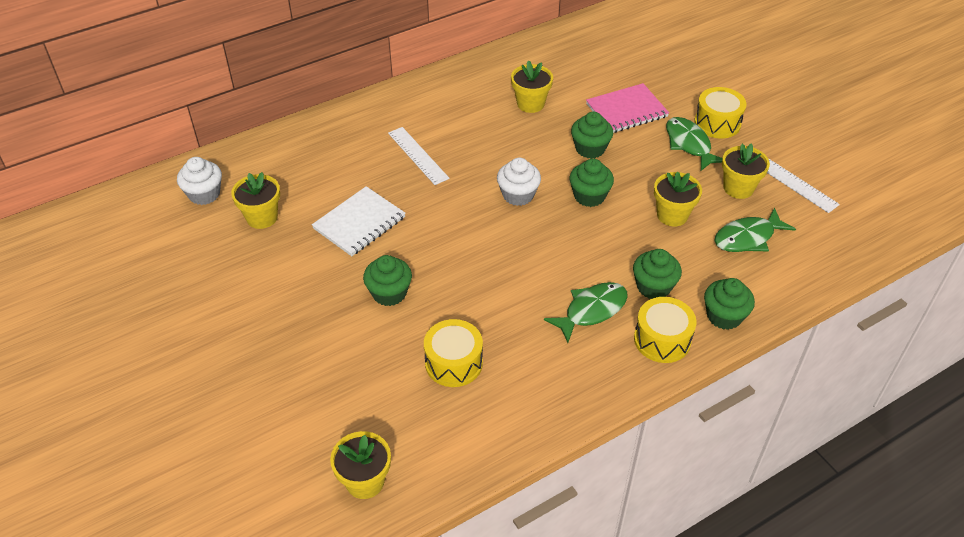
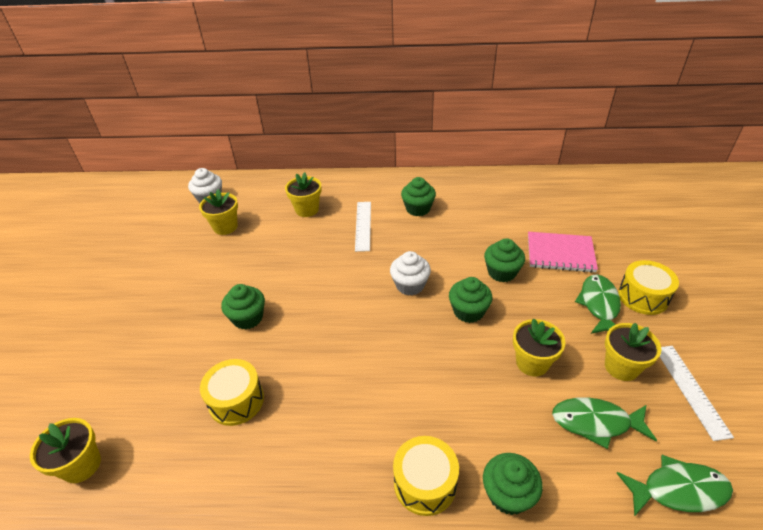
camera: 35 degrees right, 5 degrees down
(359, 223) = (279, 257): white notebook -> none
(530, 104) = (481, 219): yellow flower pot -> yellow flower pot (307, 209)
(591, 310) = (384, 416): green fish -> green fish (678, 490)
(653, 287) = (459, 423): green cupcake -> green cupcake (418, 209)

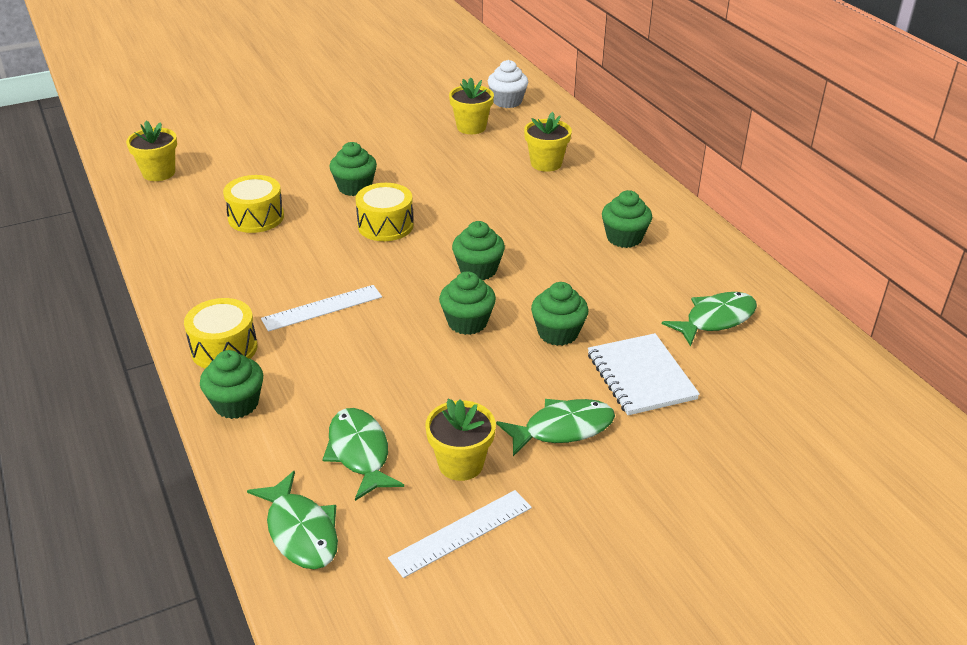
camera: 60 degrees right, 5 degrees down
(363, 225) = (553, 208): white ruler -> white ruler (322, 308)
(410, 285) = (478, 270): white cupcake -> green cupcake
(519, 206) = (715, 319): none -> green fish
(532, 363) = (419, 388): yellow flower pot -> none
(560, 253) = (641, 376): pink notebook -> white notebook
(643, 297) = (613, 469): yellow drum -> yellow drum (385, 225)

